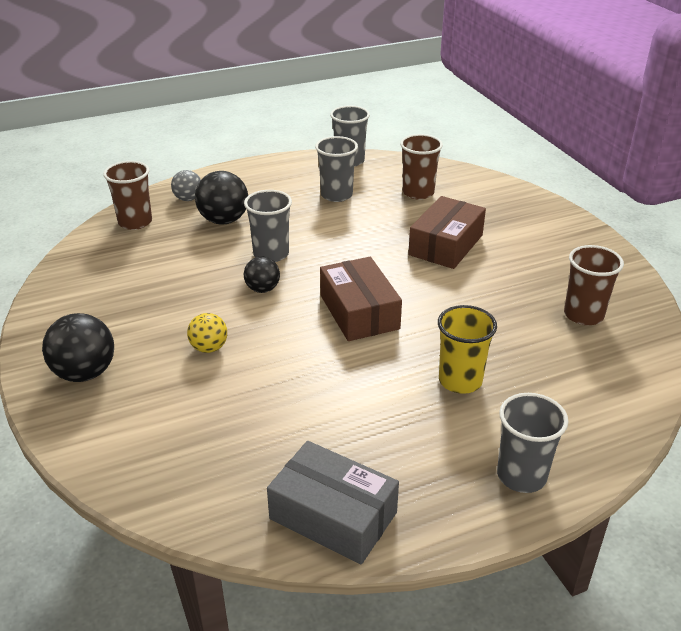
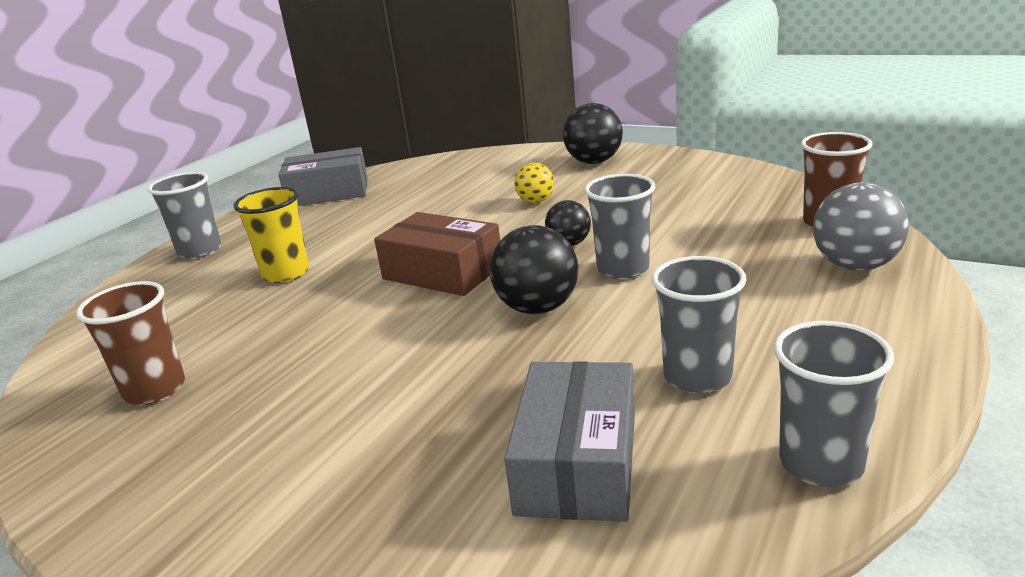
camera: 145 degrees right, 10 degrees down
(188, 199) = (855, 266): grey ball -> grey ball, size x1.64
(224, 220) = (752, 269): black ball -> black ball (537, 308)
(418, 193) = (577, 463): brown cup -> grey box
(446, 245) = (419, 388): brown box -> none

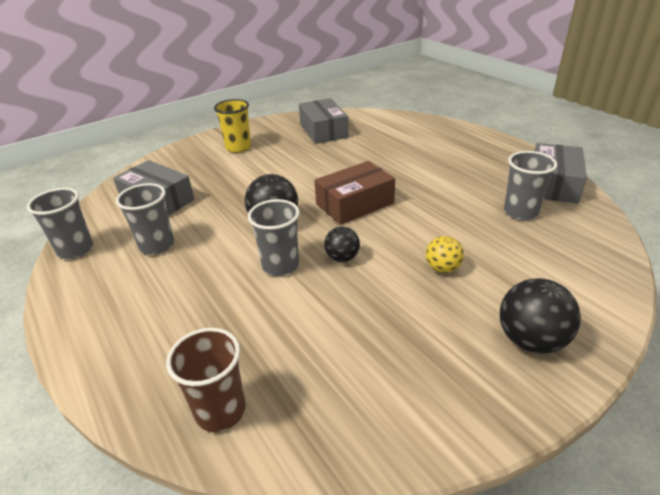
camera: 115 degrees right, 10 degrees up
(154, 389) = (323, 131): brown cup -> grey box
(200, 251) = (473, 139): grey cup -> grey cup (520, 212)
(286, 273) = (409, 160): yellow cup -> yellow cup (238, 148)
(855, 266) = (153, 370): grey ball -> none

